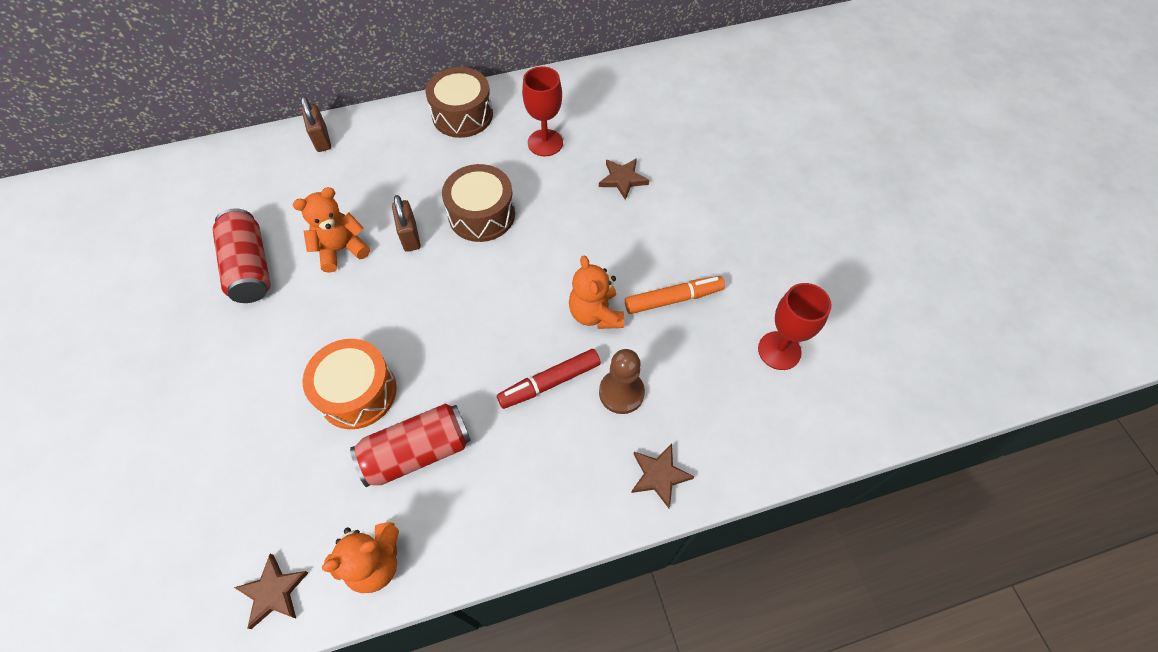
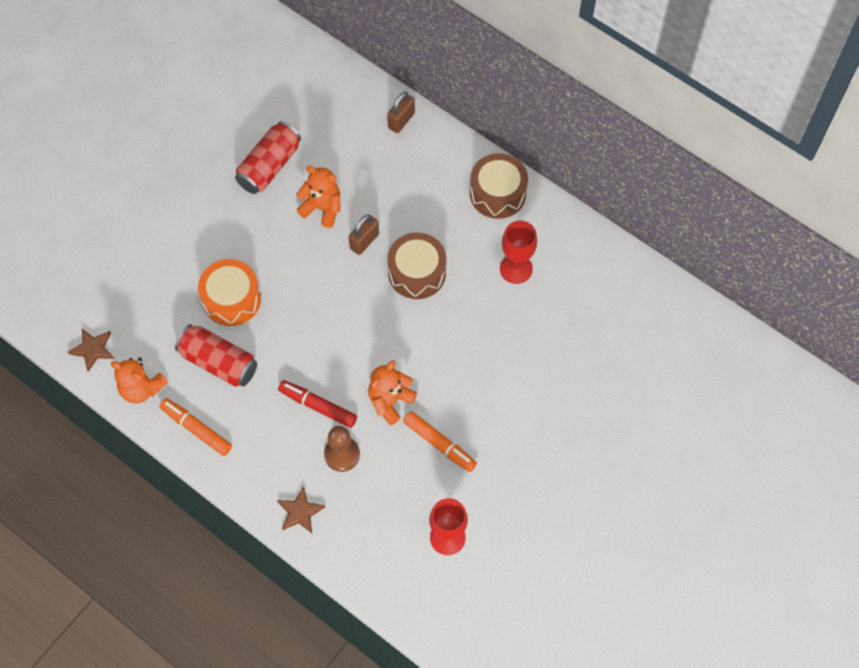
camera: 55 degrees right, 5 degrees up
(477, 528) = (196, 429): none -> orange marker
(622, 179) = (522, 345): brown star -> none

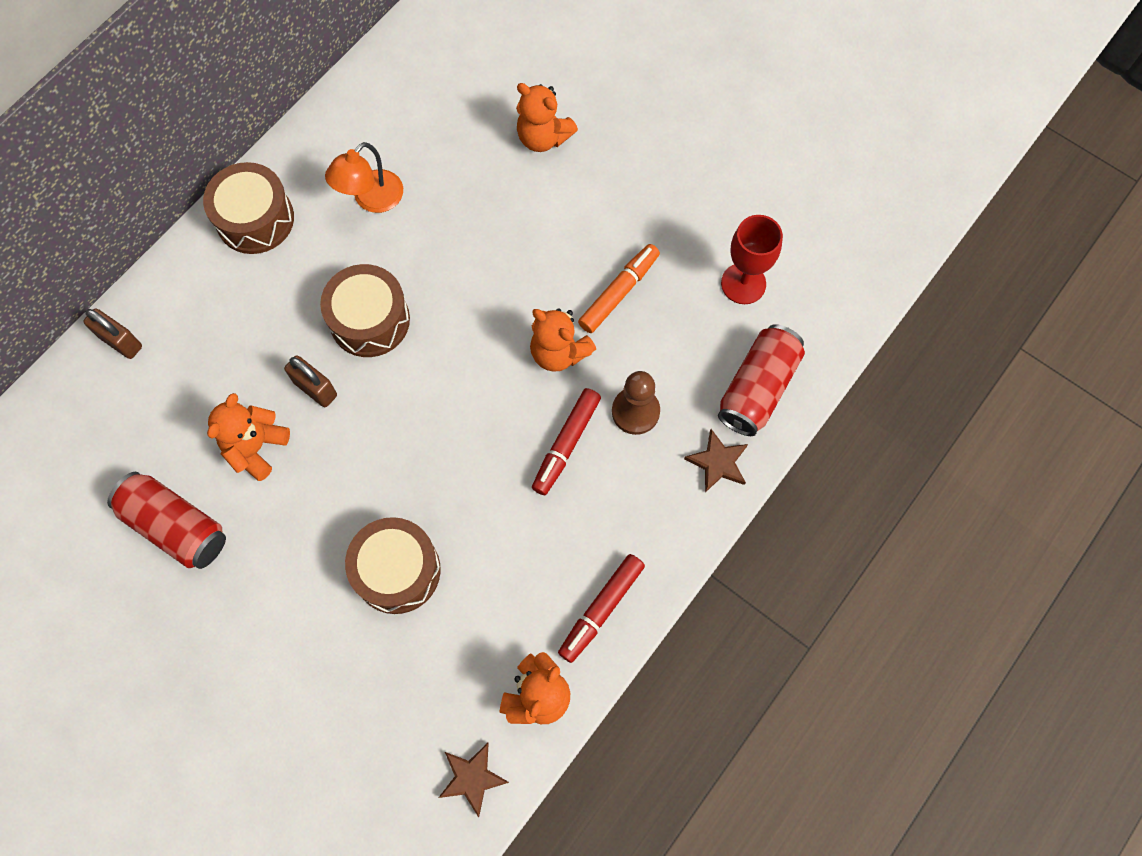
camera: 90 degrees left, 5 degrees up
(196, 429) = (601, 609): orange marker -> red marker
(218, 362) = (498, 584): red can -> red can (758, 388)
(232, 299) = (397, 570): orange drum -> brown drum
(516, 269) = (371, 199): red goblet -> orange lamp
(575, 388) = (543, 137): none -> orange teddy bear

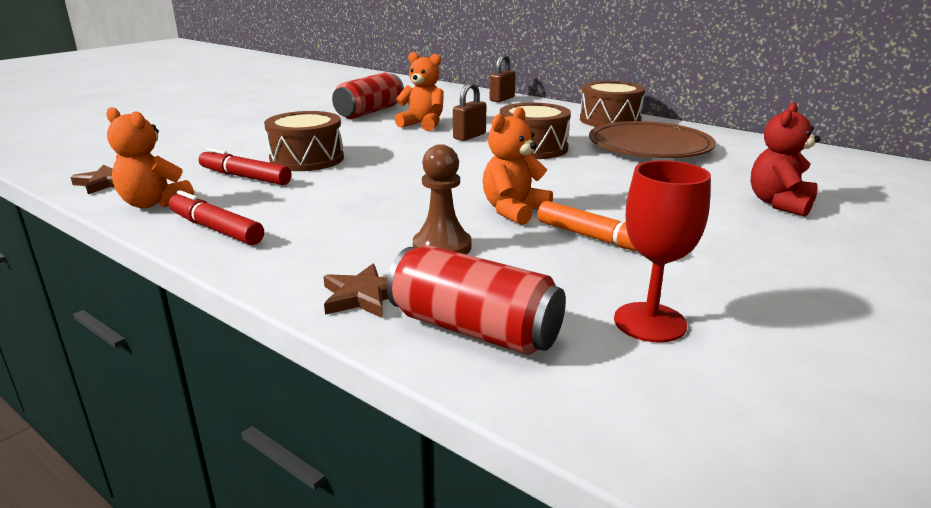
camera: 90 degrees right, 45 degrees down
(371, 199) = (649, 146): orange lamp -> brown plate
(543, 137) = (779, 204): orange teddy bear -> red teddy bear
(566, 444) = (407, 214): red marker -> red marker (245, 177)

